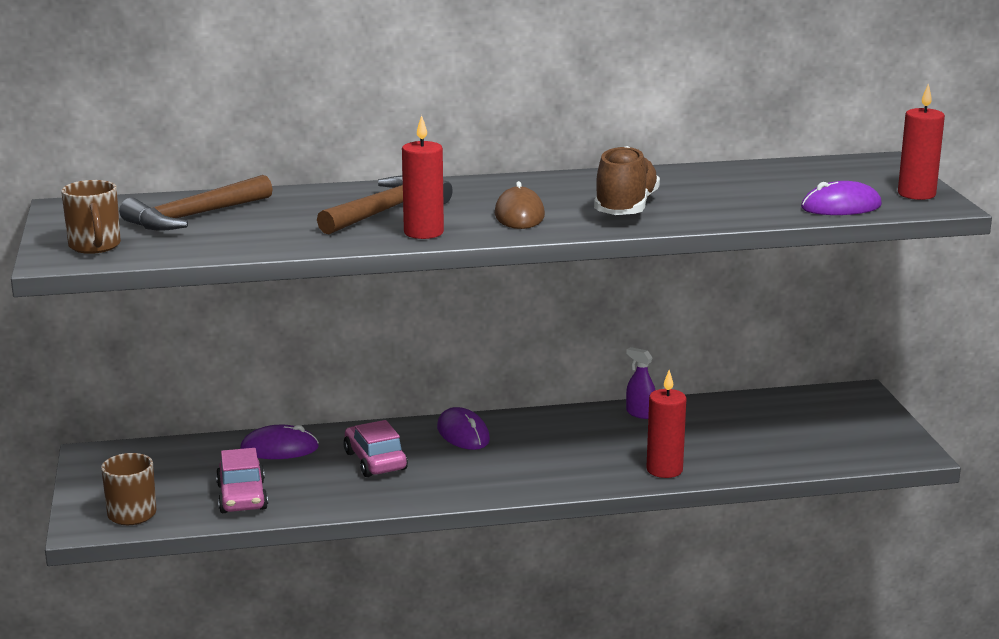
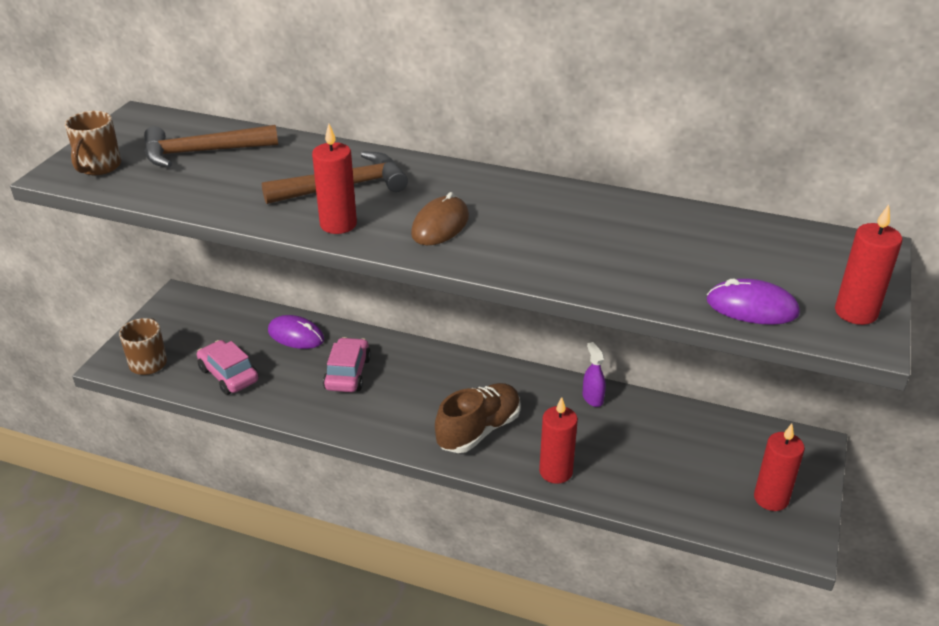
camera: 30 degrees right, 15 degrees up
(242, 497) = (229, 375): pink car -> pink car turned 120 degrees clockwise
(463, 434) = (435, 368): purple mouse -> none
(625, 208) = (540, 244): brown shoe -> brown shoe (478, 430)
(862, 434) = (771, 498): none -> red candle

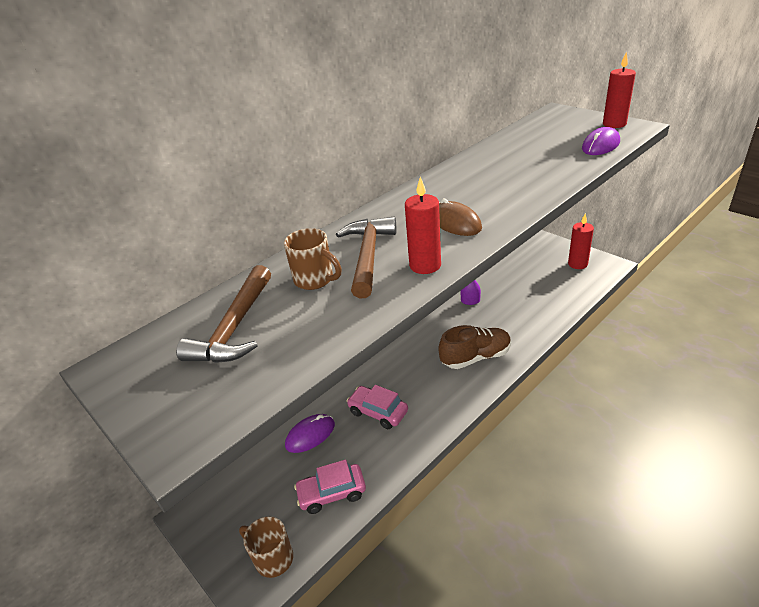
camera: 60 degrees left, 0 degrees up
(98, 167) = (193, 408): brown mug -> brown mug (315, 280)
(478, 430) = (475, 357): brown shoe -> brown shoe turned 90 degrees clockwise
(556, 472) = (528, 333): red candle -> none

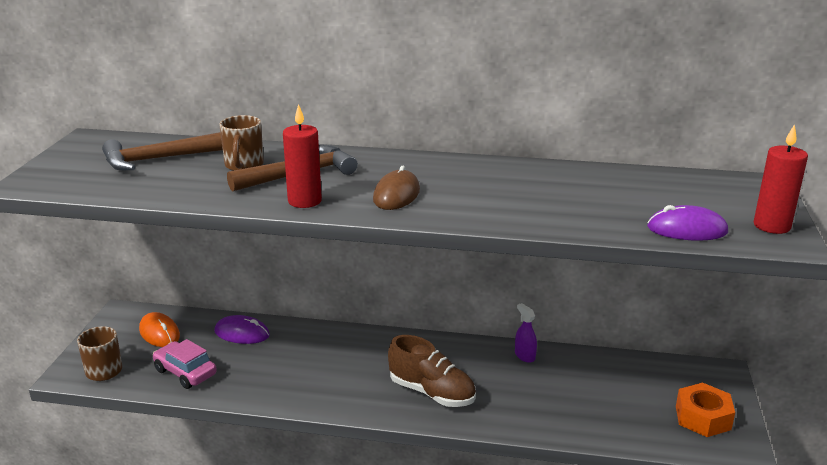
camera: 50 degrees right, 10 degrees down
(253, 494) = (159, 333): none -> orange mouse
(378, 412) = (299, 359): pink car -> none
(577, 264) = (703, 417): red candle -> orange nut

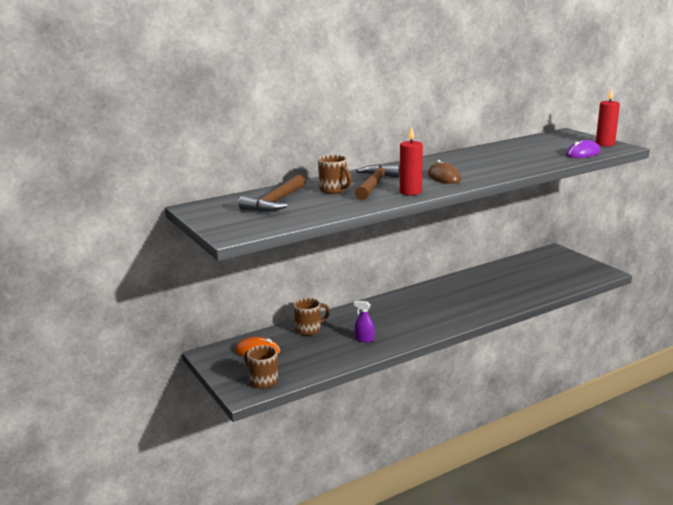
camera: 40 degrees left, 5 degrees down
(185, 372) = (315, 359): pink car -> none
(242, 333) = (309, 330): purple mouse -> brown mug
(432, 392) = (458, 308): brown shoe -> none
(524, 356) = (469, 277): purple spray bottle -> purple spray bottle (364, 339)
(703, 417) = (576, 268): orange nut -> none

